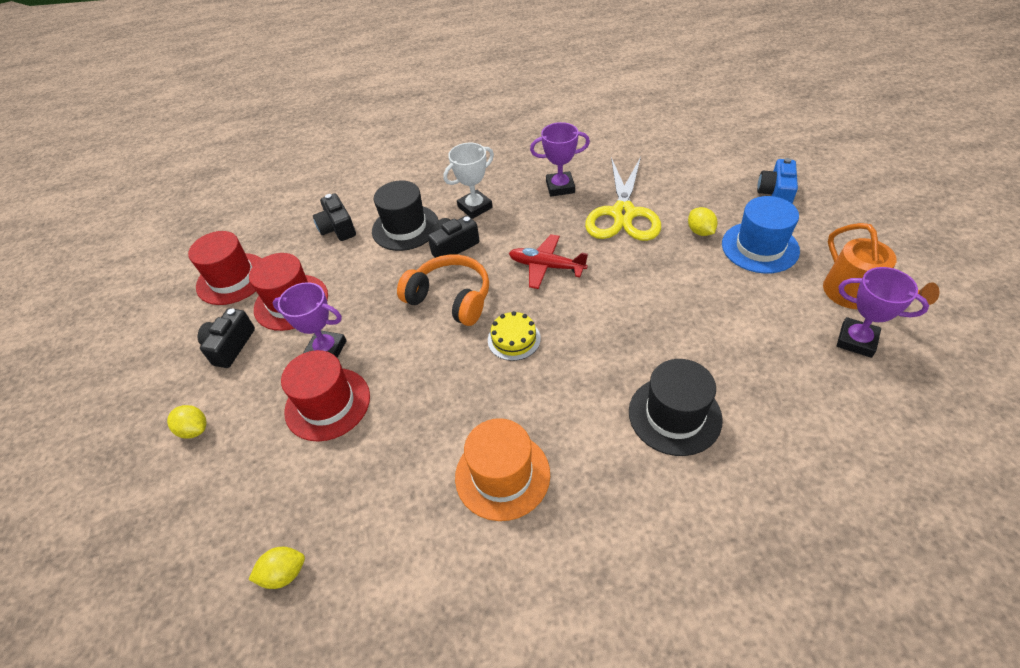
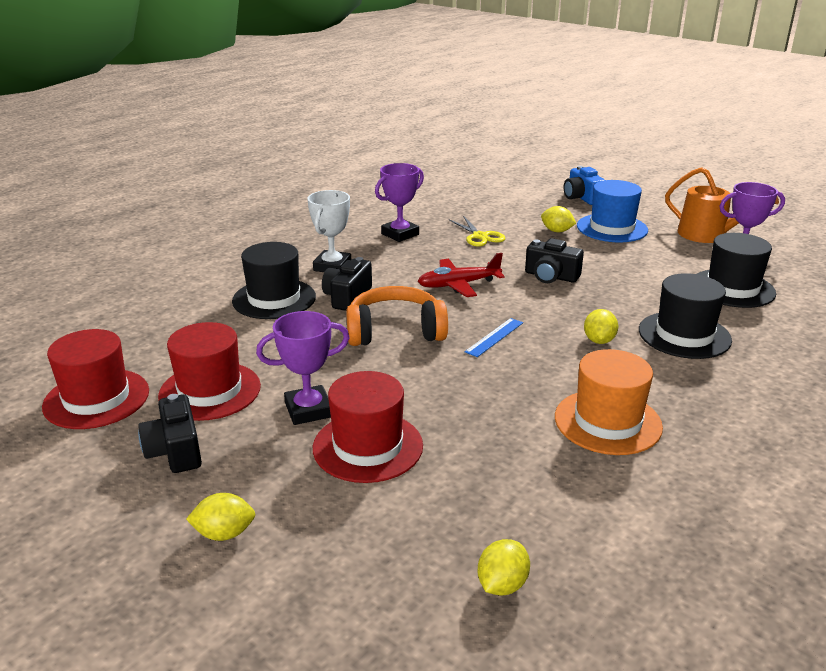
camera: 40 degrees left, 20 degrees down
(337, 228) = (189, 321): black camera -> black camera (551, 276)
(514, 339) = (494, 337): yellow cake -> blue ruler
(591, 384) = (599, 340): none -> yellow lemon
(623, 213) = (480, 236): yellow scissors -> yellow scissors, size x0.53
(794, 380) = (732, 288): none -> black hat

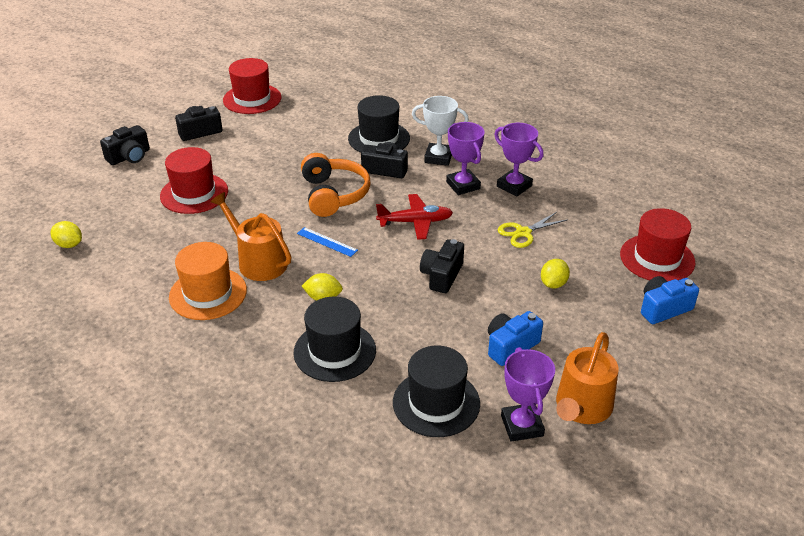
camera: 85 degrees right, 10 degrees up
(210, 391) = (258, 132): red hat -> red hat (657, 258)
(224, 533) = (129, 157): yellow lemon -> black camera
(308, 410) = (234, 169): purple trophy -> purple trophy (463, 185)
(458, 285) = (415, 222): red plane -> red plane turned 105 degrees clockwise
(536, 384) = (258, 261): none -> orange watering can
(612, 228) = (575, 326): blue hat -> none
(646, 254) = (510, 346): none -> blue camera

